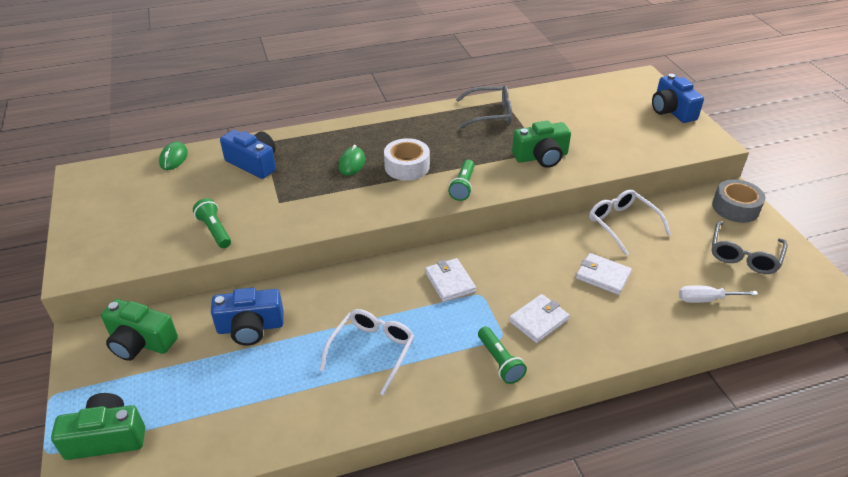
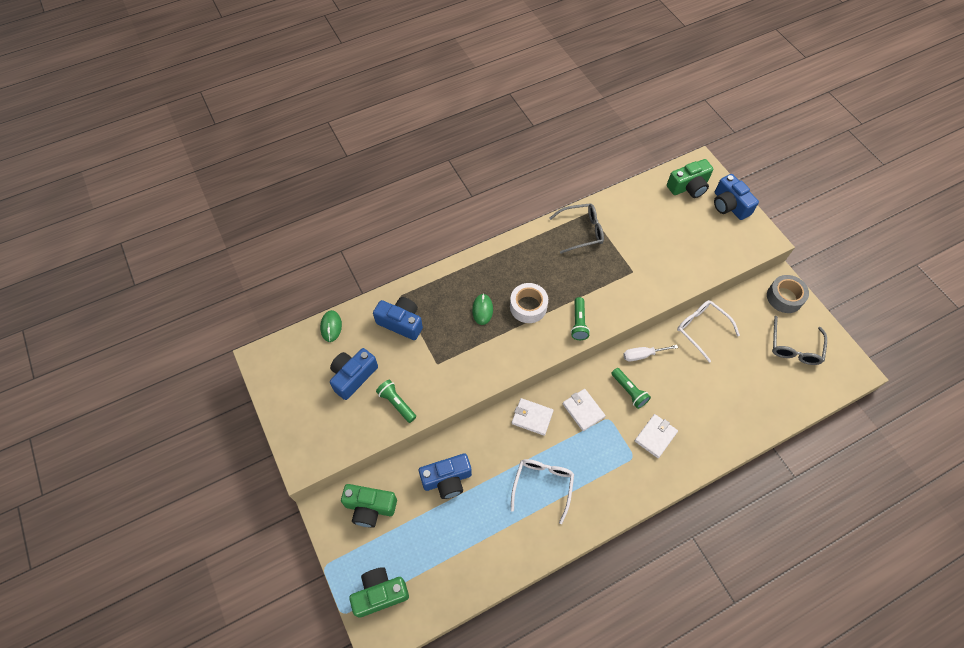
camera: 10 degrees left, 20 degrees up
(176, 201) = (353, 376): none -> blue camera
(500, 362) = (635, 479): green flashlight -> green flashlight (629, 391)
(541, 157) = (633, 278): green camera -> green camera (688, 187)
(603, 276) = (694, 385): white wallet -> white wallet (532, 417)
(706, 299) = (771, 396): white screwdriver -> white screwdriver (642, 355)

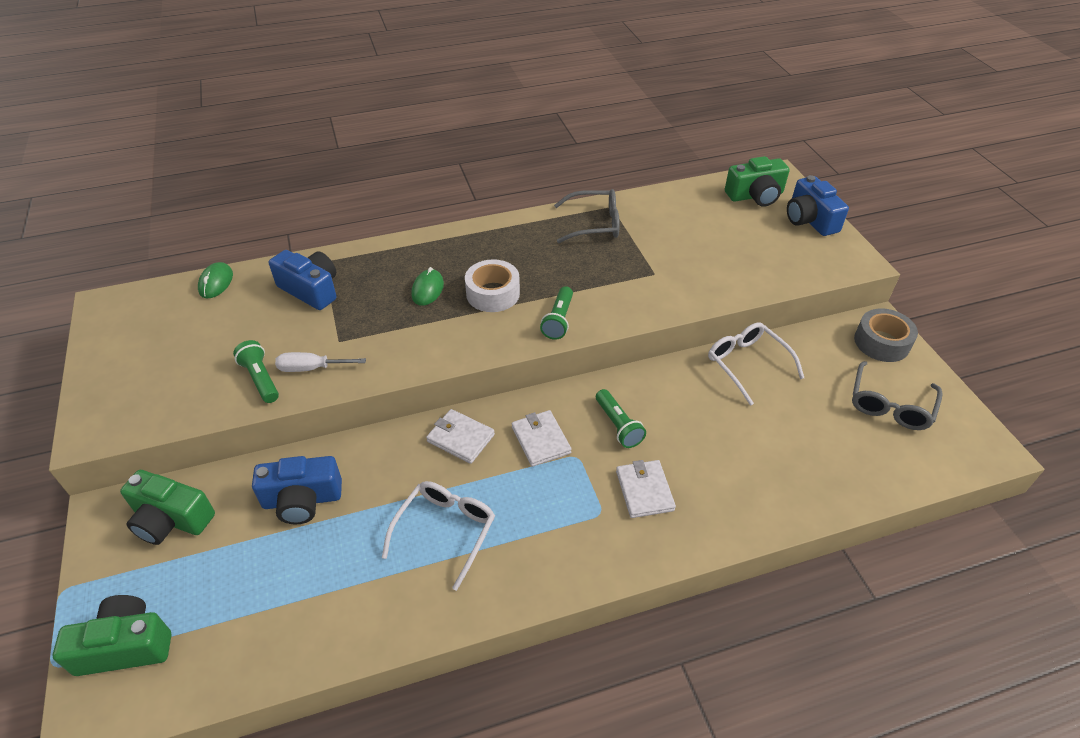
camera: 10 degrees right, 15 degrees down
(353, 376) = (216, 340): blue camera -> none
(642, 355) = (650, 384): white screwdriver -> white screwdriver (311, 368)
(655, 436) = (644, 490): white wallet -> white wallet turned 60 degrees counterclockwise

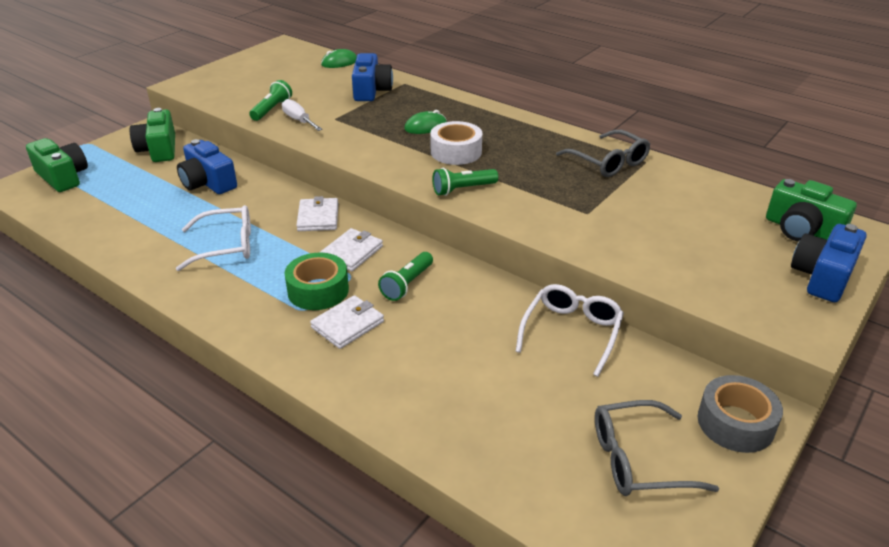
camera: 55 degrees right, 10 degrees down
(579, 489) = (318, 290): none -> green tape

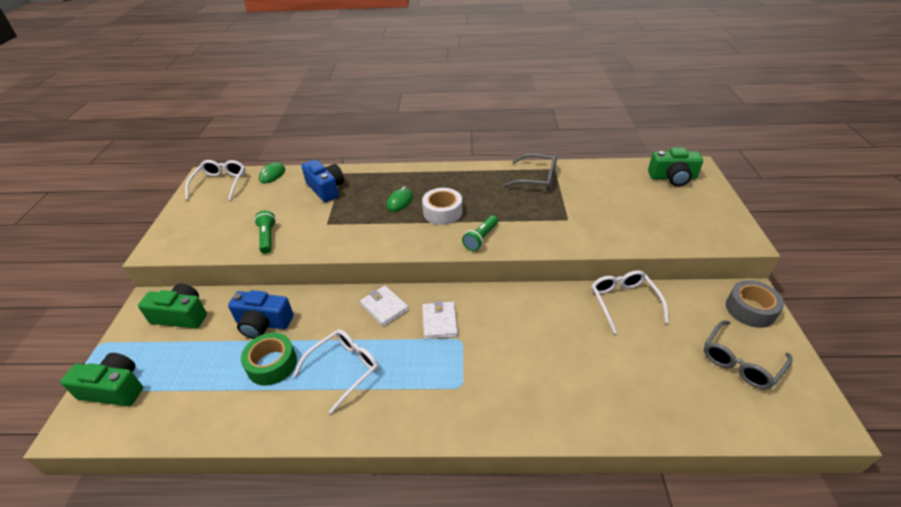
camera: 35 degrees left, 5 degrees up
(159, 149) = (181, 315): green camera -> green camera turned 150 degrees clockwise
(287, 55) = (220, 184): none -> white glasses
(299, 120) = (301, 237): white screwdriver -> none
(318, 290) = (452, 364): green tape -> green tape (272, 364)
(348, 324) = (501, 378): white wallet -> none
(407, 284) = (501, 325): green flashlight -> none
(822, 277) = (712, 202): blue camera -> none

